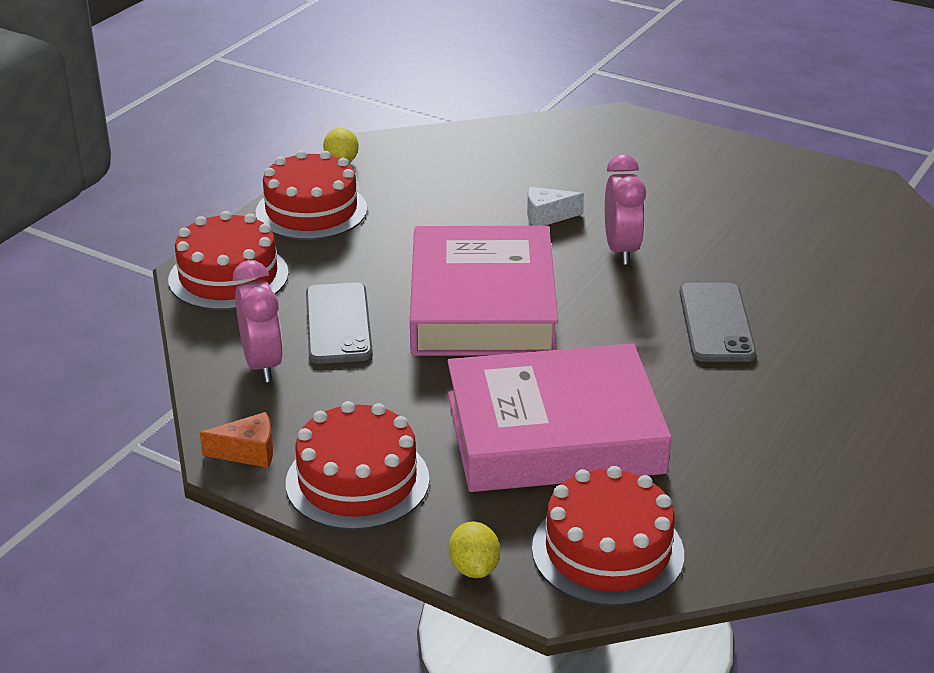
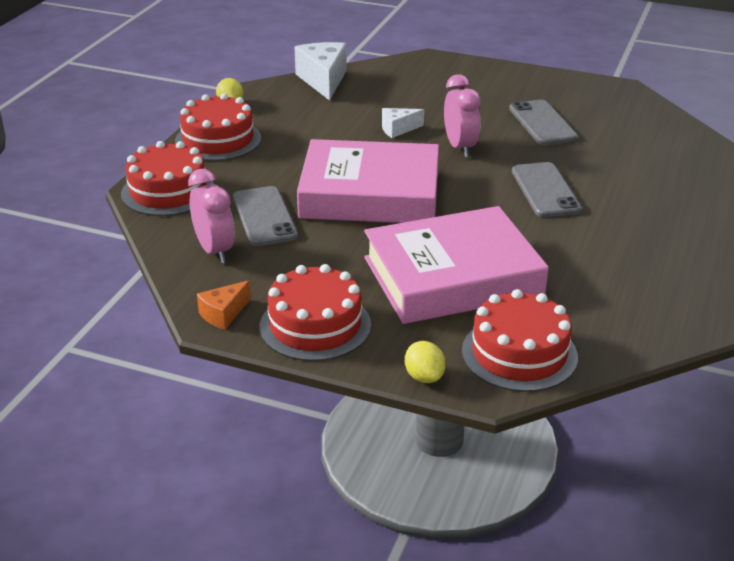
camera: 10 degrees left, 0 degrees up
(248, 452) = (223, 314): orange cheese -> orange cheese turned 150 degrees clockwise
(471, 138) = (323, 80): none -> white cheese
(482, 305) = (370, 194): pink book -> pink book turned 75 degrees counterclockwise
(743, 225) = (542, 123): none -> grey phone

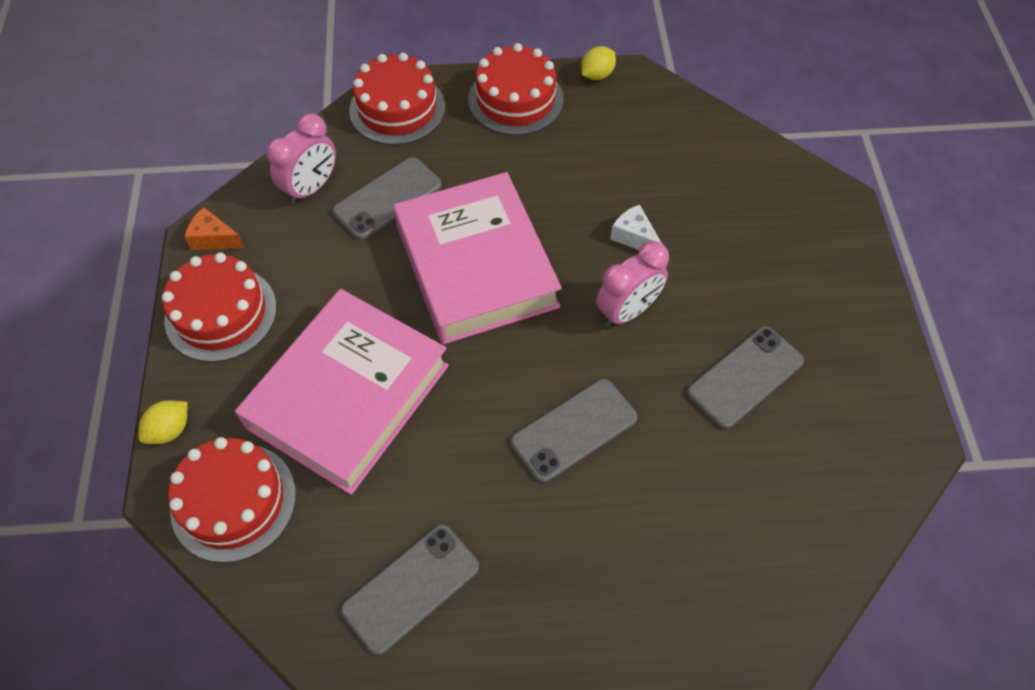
camera: 65 degrees right, 25 degrees up
(323, 80) = (706, 126): white cheese -> none
(452, 276) = (348, 396): pink book -> pink book turned 75 degrees clockwise
(639, 284) = (411, 588): none -> grey phone

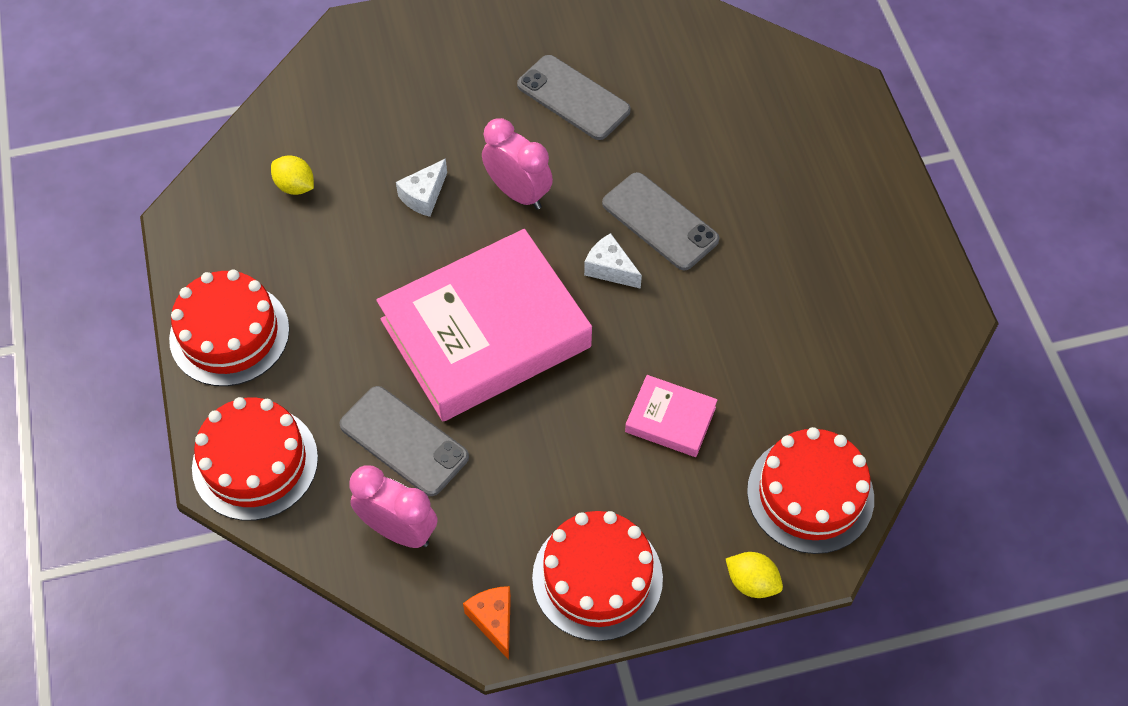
camera: 100 degrees left, 0 degrees up
(214, 239) = (494, 621): orange cheese -> orange cheese turned 150 degrees clockwise
(348, 396) = (670, 419): pink book -> pink book, size x0.43
(411, 588) = (846, 323): grey phone -> none
(525, 375) = (610, 269): none -> white cheese
(597, 75) = (182, 255): yellow lemon -> yellow lemon (295, 186)

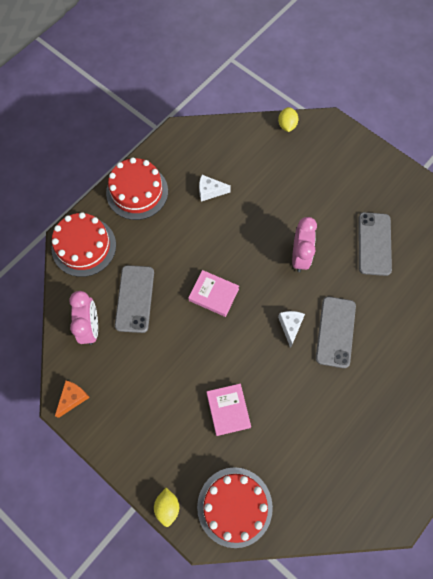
camera: 55 degrees right, 10 degrees up
(295, 186) = (229, 163): yellow lemon -> yellow lemon (287, 125)
(424, 196) = (266, 218): white cheese -> white cheese (210, 191)
(485, 333) = (213, 294): pink book -> pink book, size x0.43
(597, 578) = (123, 430): red cake -> none

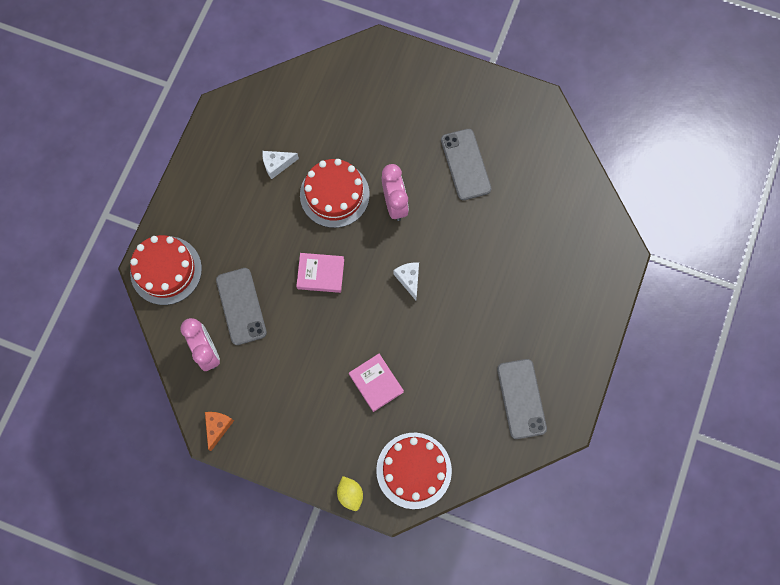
camera: 20 degrees left, 5 degrees up
(137, 192) = (199, 191): red cake -> red cake (334, 194)
(287, 125) = (333, 63): yellow lemon -> none
(335, 332) = (455, 269): grey phone -> grey phone (521, 398)

